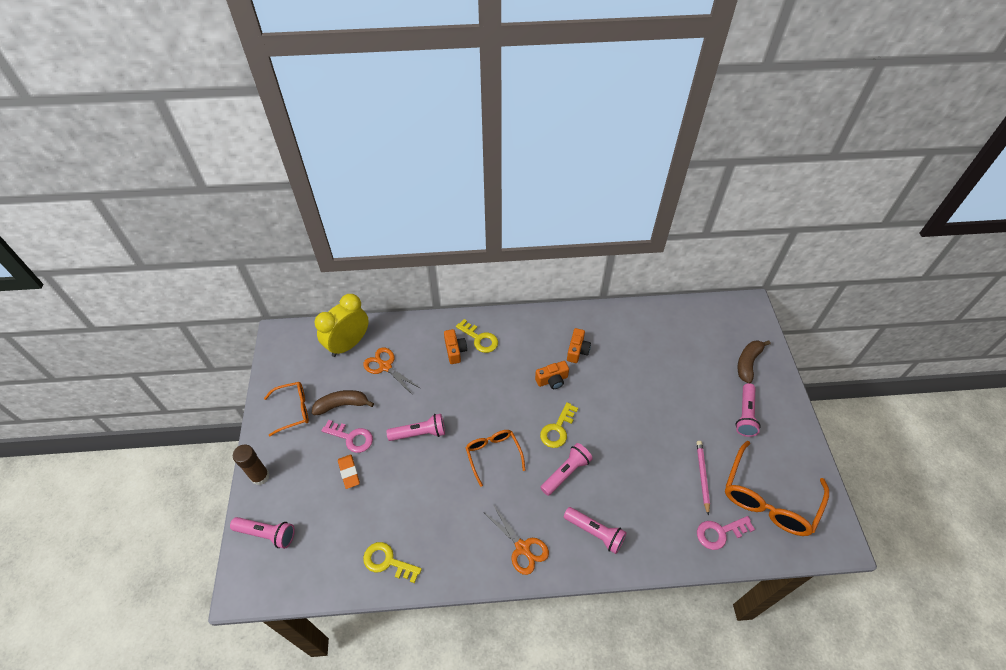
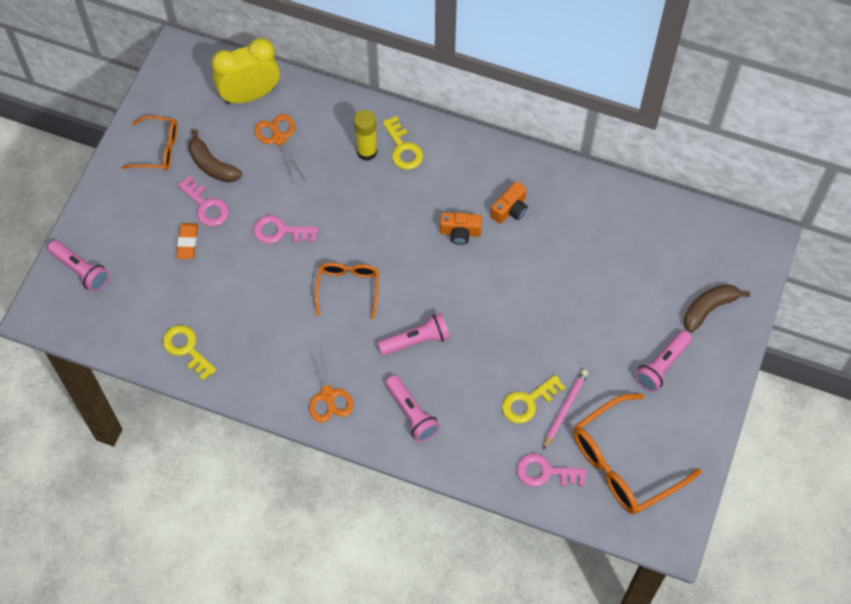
camera: 25 degrees right, 10 degrees up
(260, 476) = (96, 208): brown glue stick -> none
(342, 405) = (212, 165): brown banana -> brown banana turned 150 degrees counterclockwise
(419, 433) = (280, 231): pink flashlight -> pink key
(455, 351) = (367, 151): orange camera -> yellow glue stick
(557, 429) = (434, 290): yellow key -> yellow key (528, 402)

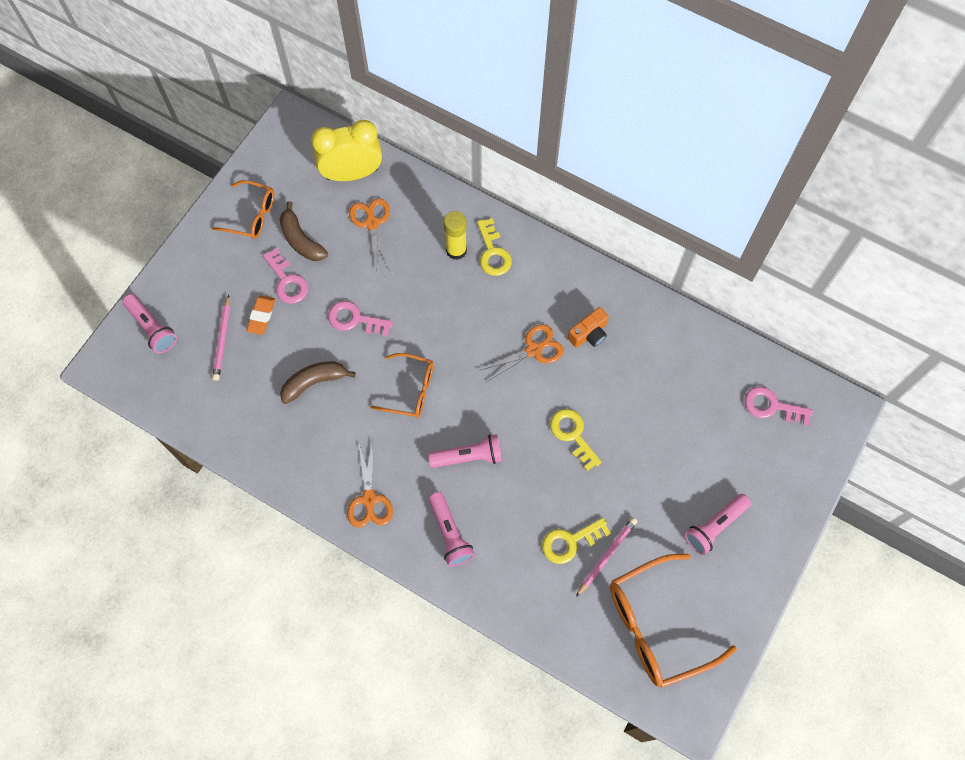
camera: 10 degrees right, 5 degrees up
(153, 271) = (222, 340): none -> pink pencil
(186, 349) = (239, 426): yellow key -> yellow key (573, 435)
(348, 288) = (410, 390): orange glasses -> orange glasses turned 90 degrees clockwise
(460, 232) = (534, 350): orange camera -> orange scissors
(545, 472) = (574, 620): pink key -> pink key (771, 406)
(709, 308) = (774, 473): brown banana -> brown banana (314, 382)

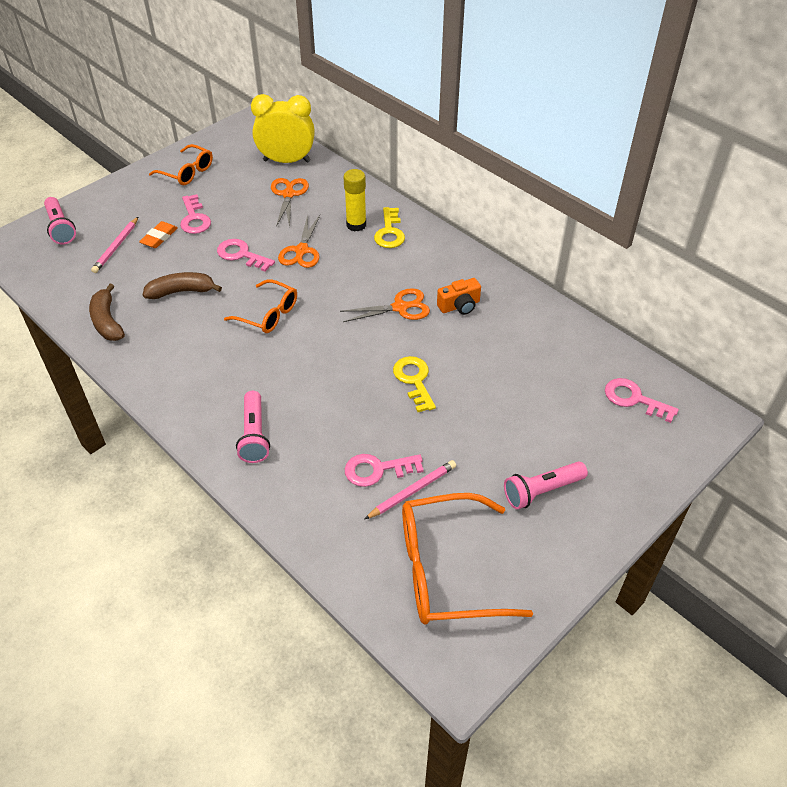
camera: 15 degrees right, 20 degrees down
(301, 240) = (221, 194): brown banana -> brown banana (107, 321)
(369, 499) = (187, 390): orange scissors -> orange scissors (301, 251)
(468, 456) = (301, 376): pink flashlight -> none
(570, 542) = (377, 470): yellow key -> pink key

